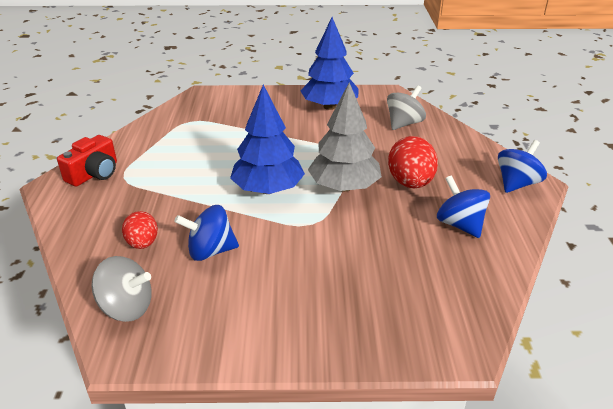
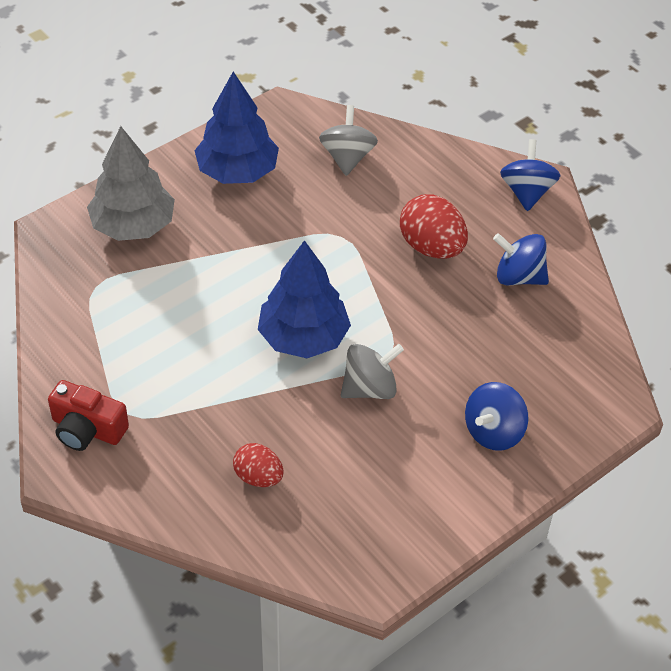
camera: 40 degrees left, 15 degrees up
(94, 174) = (87, 429): red camera -> red camera turned 120 degrees clockwise
(127, 308) = (329, 546): grey spinning top -> grey spinning top (369, 388)
(210, 251) = (332, 444): blue spinning top -> blue spinning top (493, 432)
(344, 187) = (374, 289): grey tree -> grey tree (133, 225)

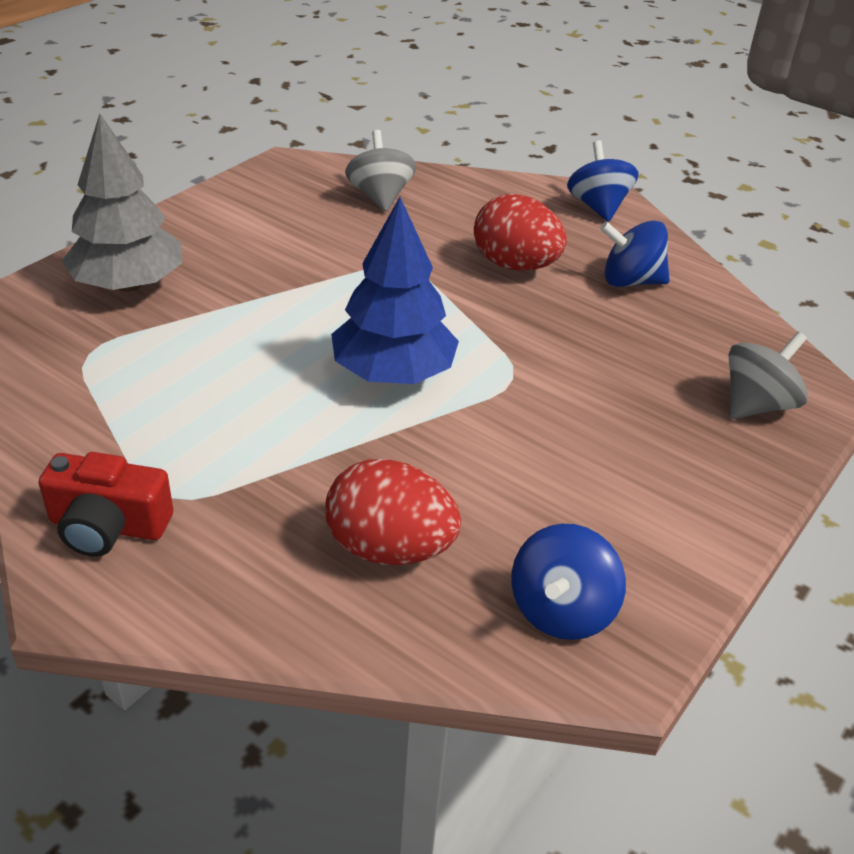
camera: 15 degrees left, 10 degrees down
(237, 171) = (251, 221): blue tree -> none
(258, 477) = (390, 548): red egg -> red egg, size x1.62
(369, 388) = (503, 417): grey spinning top -> grey spinning top (756, 405)
(493, 432) = (687, 442): blue spinning top -> blue spinning top (561, 610)

